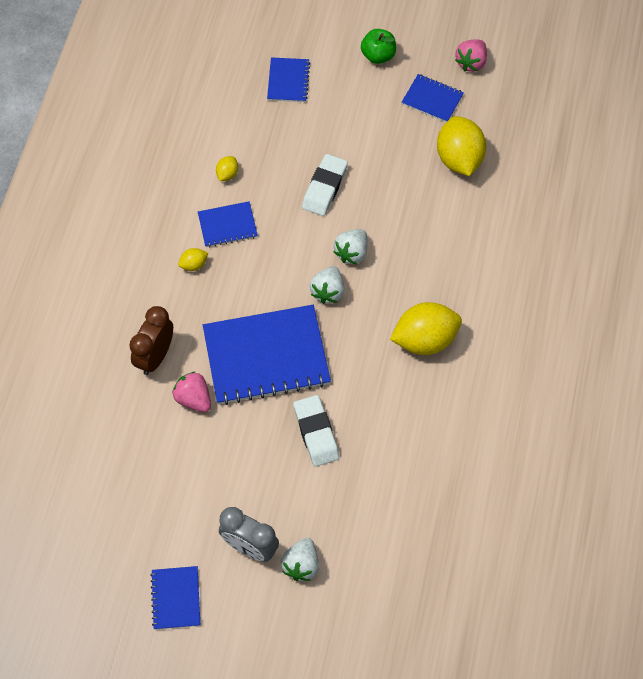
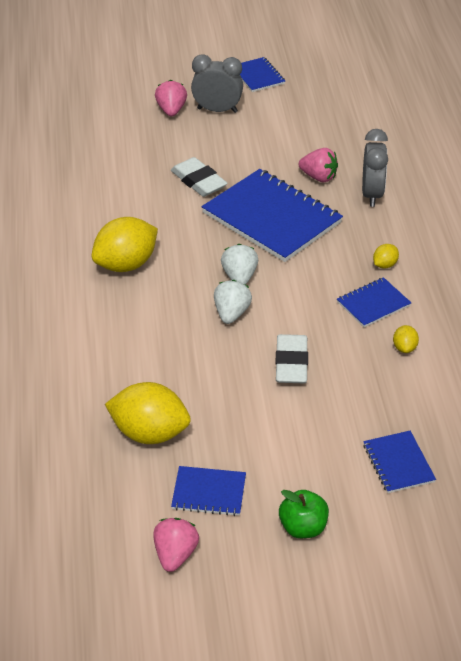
camera: 160 degrees right, 20 degrees down
(155, 356) = (372, 194): brown clock -> grey clock
(266, 356) = (272, 218): blue notebook -> blue notebook turned 75 degrees clockwise
(301, 565) = (171, 110): white strawberry -> pink strawberry
(459, 159) = (149, 433): yellow lemon -> yellow lemon turned 45 degrees counterclockwise

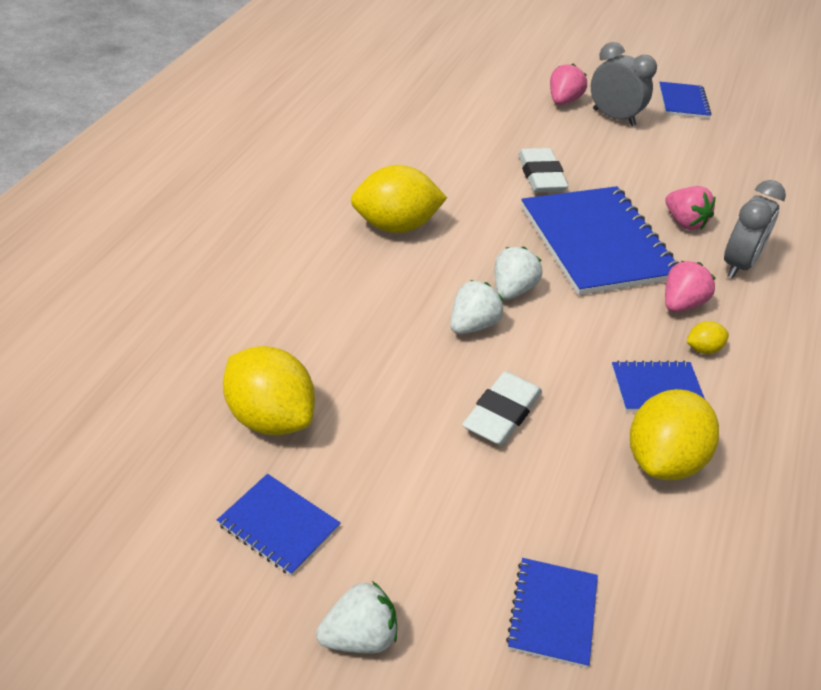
camera: 25 degrees right, 0 degrees up
(175, 555) = (173, 586): pink strawberry -> pink strawberry (681, 304)
(303, 527) = (359, 637): green apple -> white strawberry
(404, 348) = (663, 461): yellow lemon -> yellow lemon, size x2.25

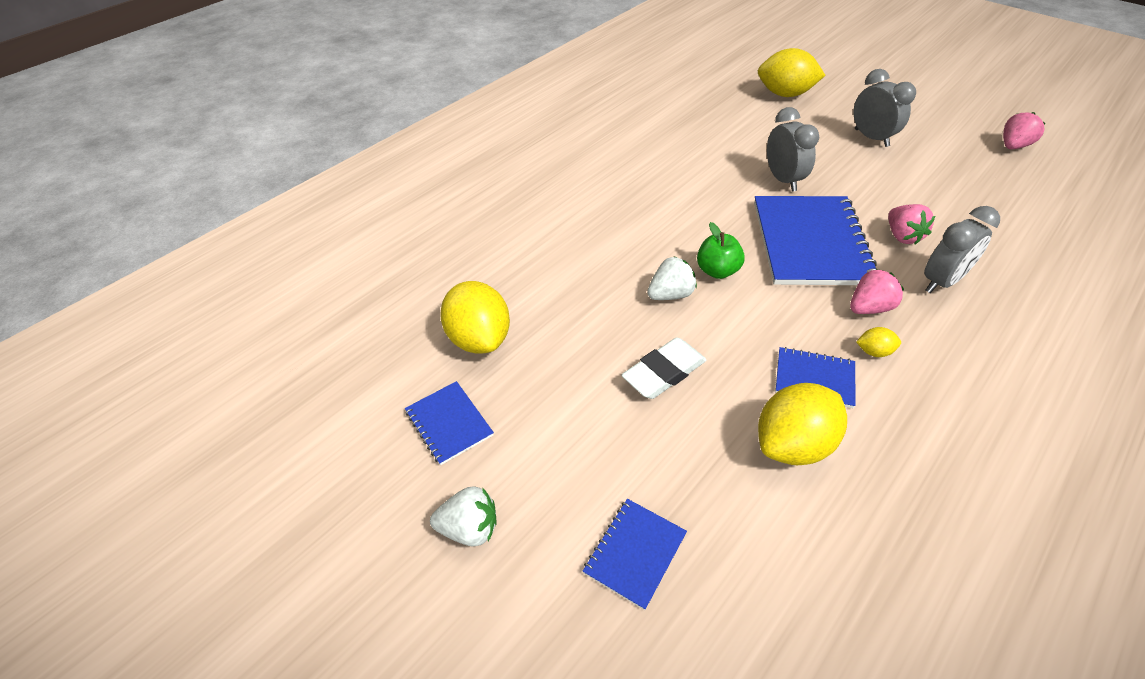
camera: 25 degrees right, 5 degrees up
(395, 226) = (641, 205): yellow lemon -> yellow lemon (785, 94)
(512, 290) = (717, 271): white strawberry -> green apple
(541, 176) = (783, 180): white eraser -> grey clock
(563, 101) = (830, 119): pink strawberry -> pink strawberry (1013, 146)
(683, 102) = (945, 131): blue notebook -> none

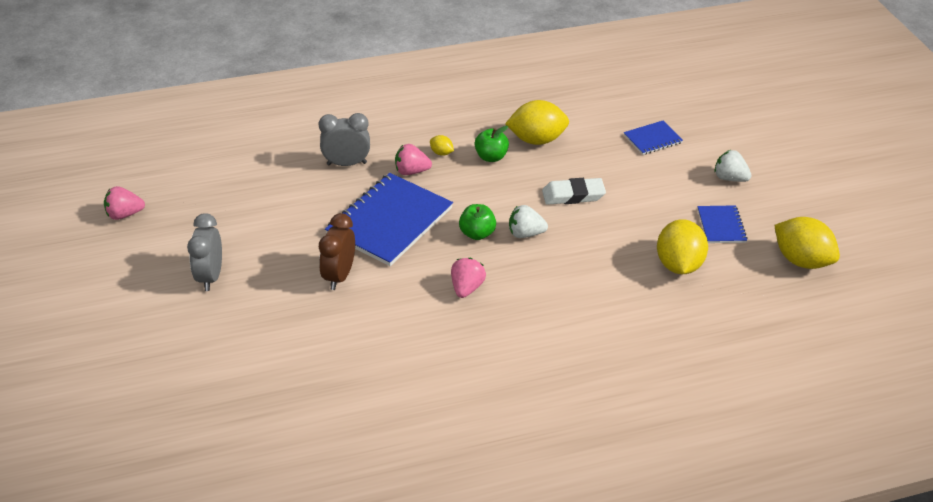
camera: 150 degrees left, 5 degrees down
(783, 180) = (339, 276): grey clock -> brown clock
(785, 94) = (199, 366): yellow lemon -> yellow lemon (801, 260)
(814, 378) = (491, 157): blue notebook -> green apple
(902, 236) = (324, 196): pink strawberry -> pink strawberry (466, 288)

